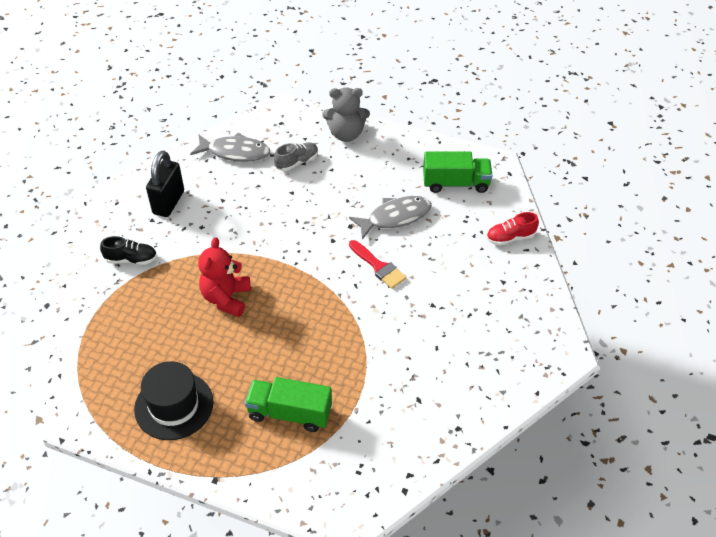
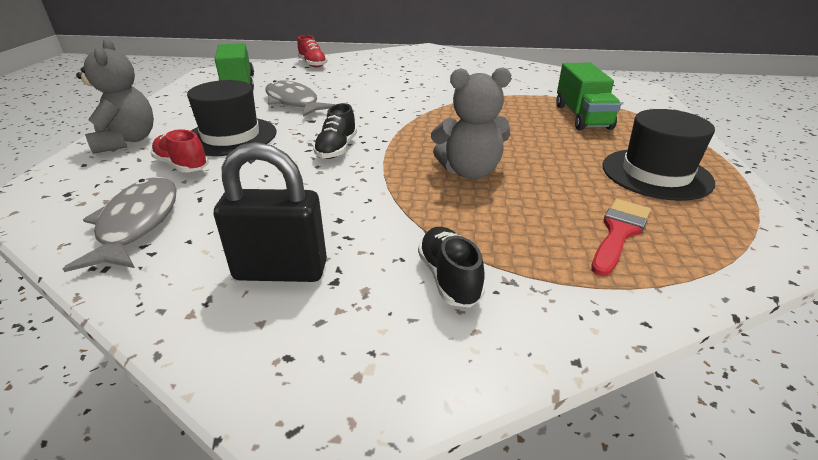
camera: 105 degrees left, 15 degrees down
(226, 298) = (470, 172): red teddy bear -> grey teddy bear
(291, 235) = (337, 149): none -> black shoe
(297, 162) = (182, 165): grey shoe -> red shoe
(335, 182) = (231, 136): none -> black hat
(378, 267) = (370, 102): red brush -> red brush (619, 232)

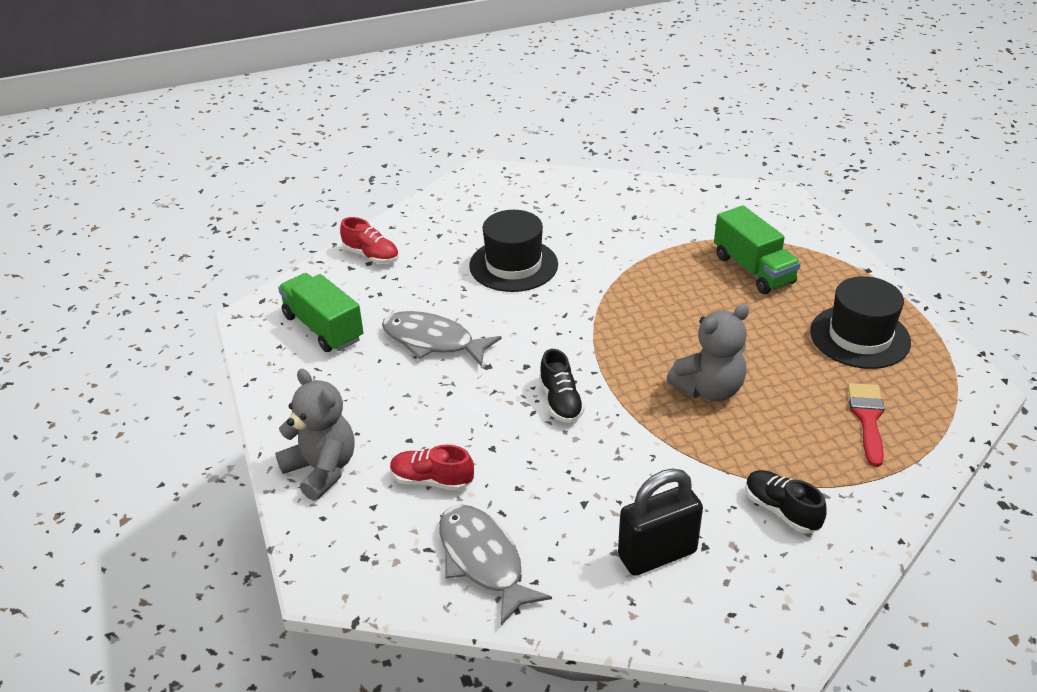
camera: 25 degrees left, 5 degrees up
(231, 136) = (429, 422): black hat -> black hat (513, 265)

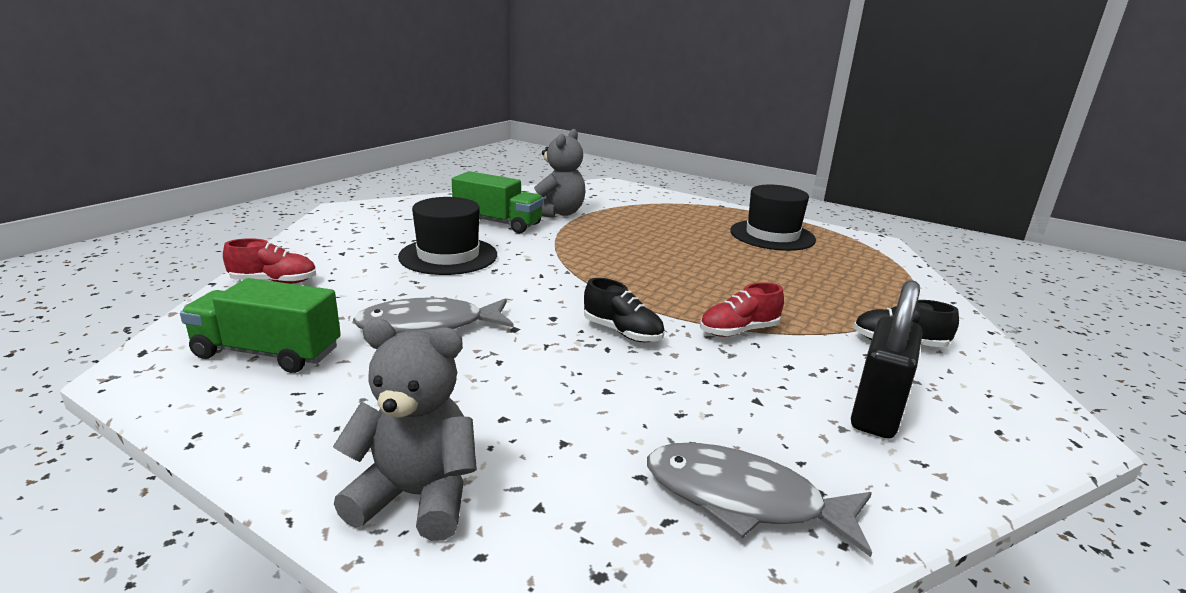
camera: 40 degrees left, 15 degrees down
(432, 480) = (580, 446): red shoe -> red shoe (738, 331)
(709, 389) = (727, 288): grey teddy bear -> grey teddy bear (557, 213)
(753, 269) = (650, 219): green truck -> green truck (498, 223)
(867, 418) = (850, 273): red brush -> none

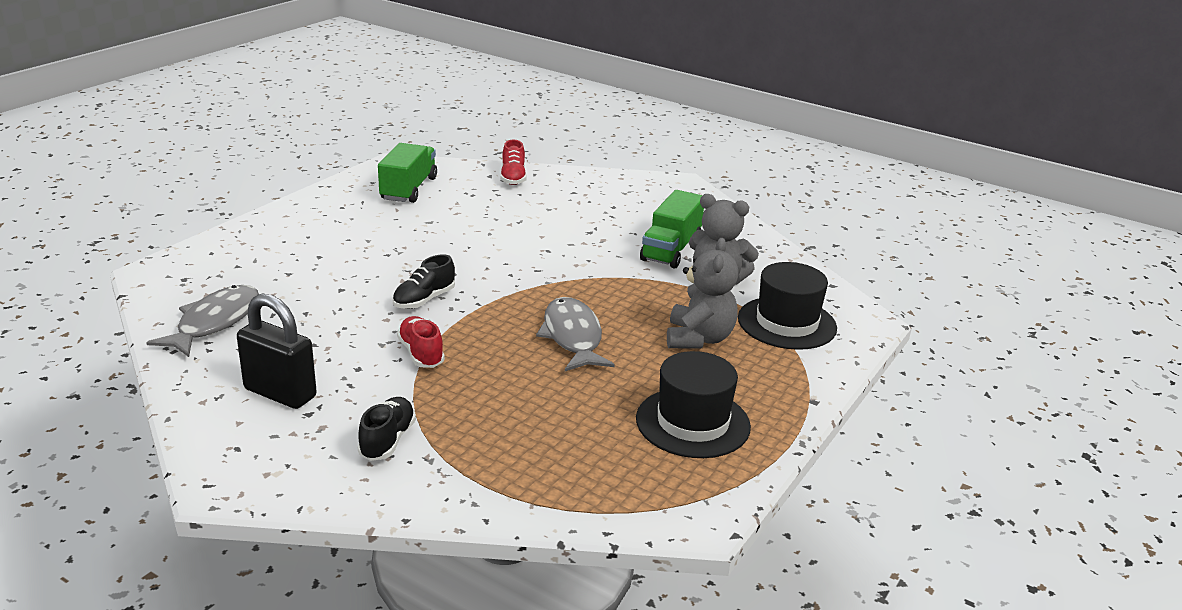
camera: 90 degrees right, 5 degrees up
(416, 496) = (258, 237): grey teddy bear -> grey teddy bear (699, 338)
(428, 326) = (439, 230): grey fish -> grey fish (572, 337)
(448, 256) = (574, 231): black hat -> black hat (787, 323)

